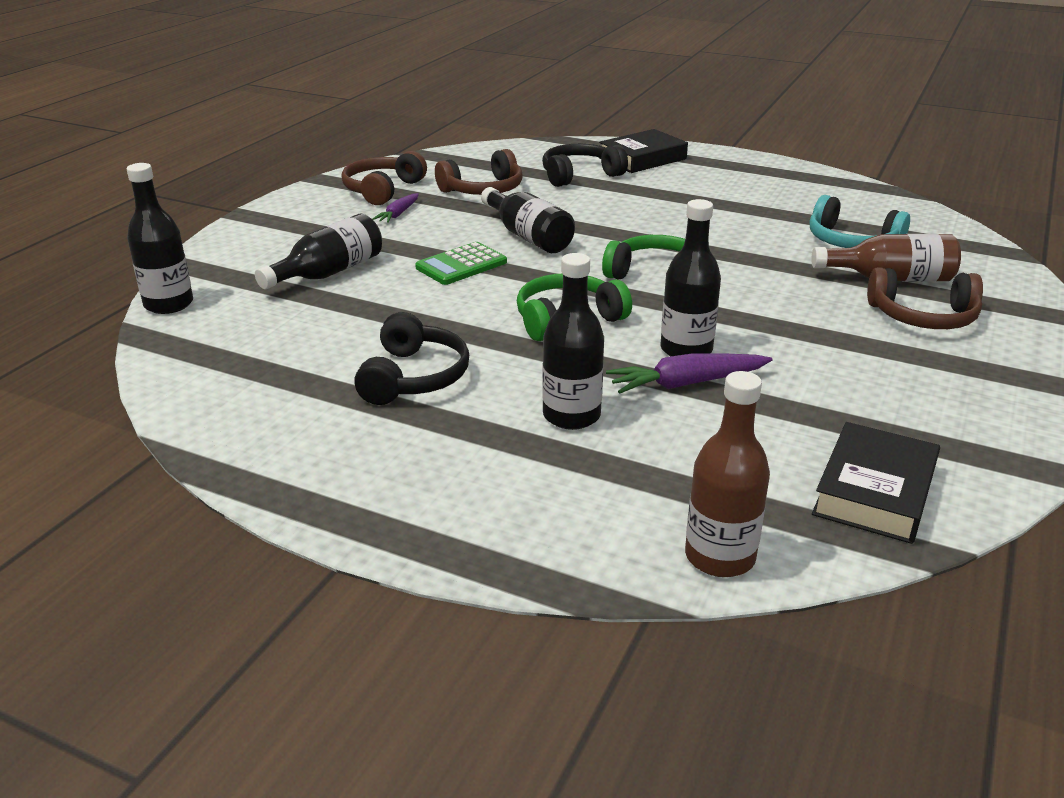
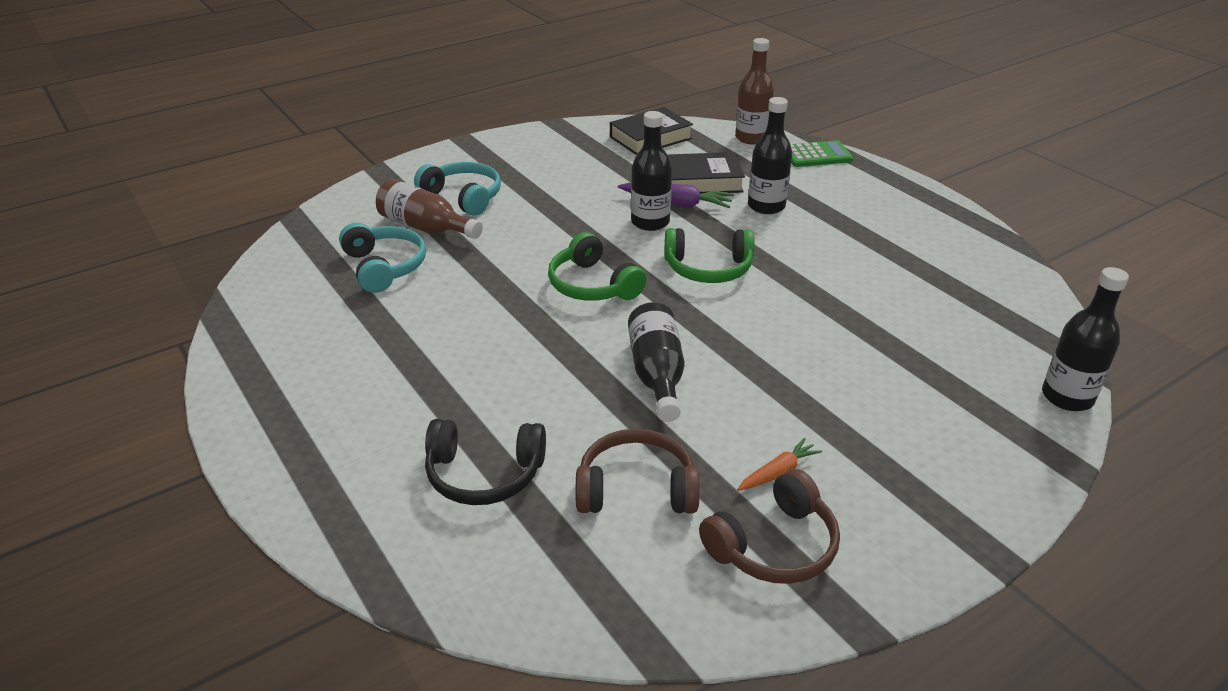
camera: 150 degrees left, 5 degrees up
(328, 272) = (894, 390): black bottle -> none
(398, 214) = (778, 472): purple carrot -> orange carrot
(413, 377) = (854, 257): black headphones -> none
(461, 265) = (754, 356): green calculator -> green calculator (817, 155)
(642, 158) = (358, 484): black book -> black book (702, 181)
(923, 317) = (463, 197): brown headphones -> turquoise headphones

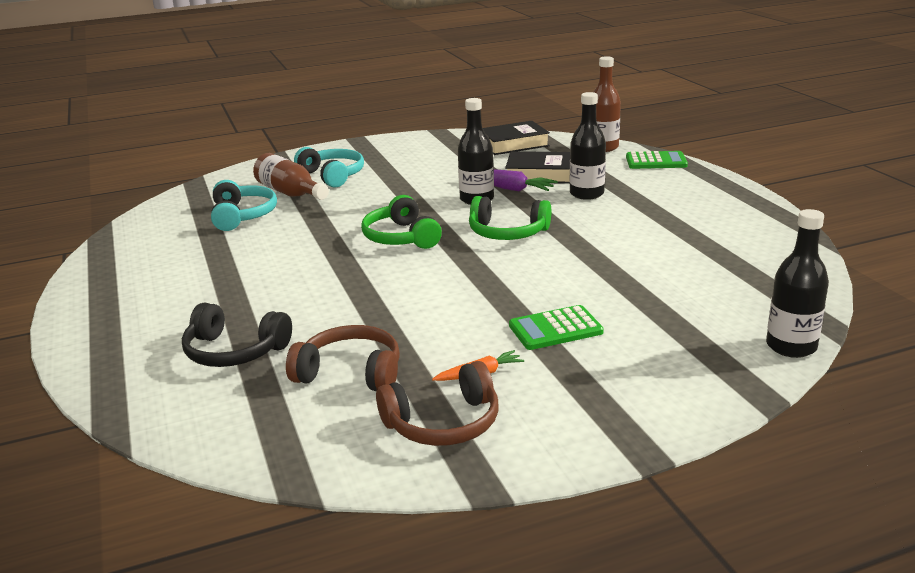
camera: 15 degrees right, 10 degrees down
(657, 374) = (417, 299): black bottle -> none
(826, 400) = (555, 329): none -> green calculator

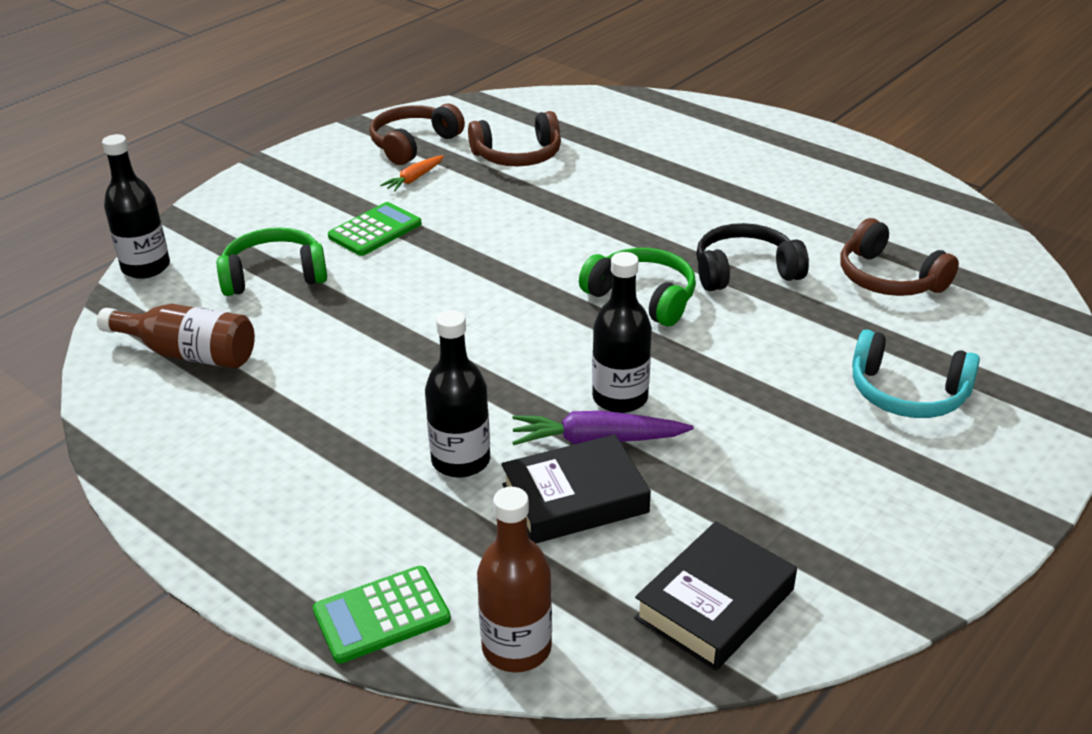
camera: 150 degrees right, 10 degrees up
(234, 351) = (632, 147): black headphones -> black headphones (745, 271)
(242, 216) = (888, 278): turquoise headphones -> brown headphones
(290, 193) = (902, 336): brown bottle -> brown bottle (189, 353)
(507, 233) = (518, 341): green headphones -> green headphones (274, 275)

